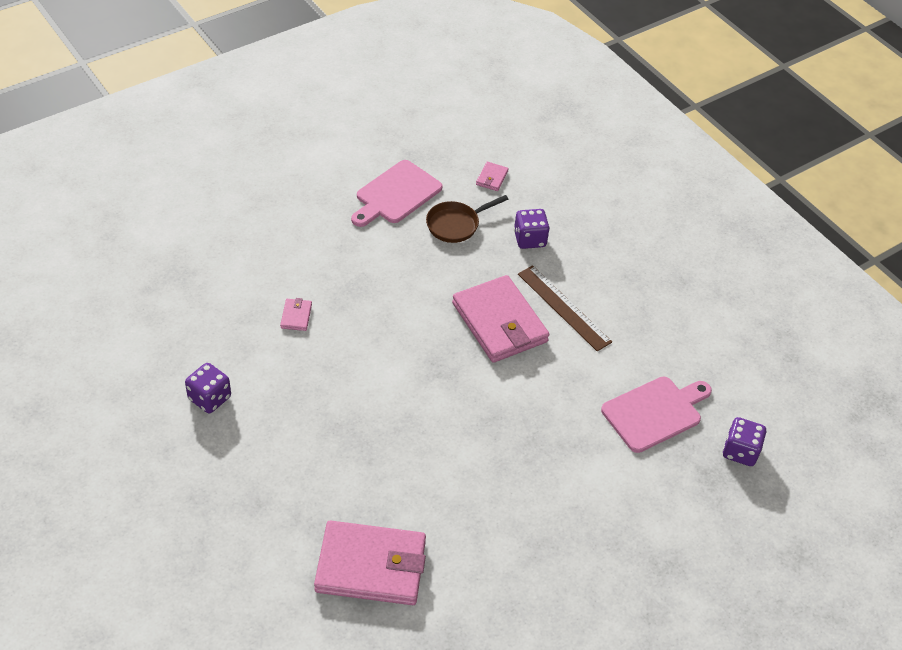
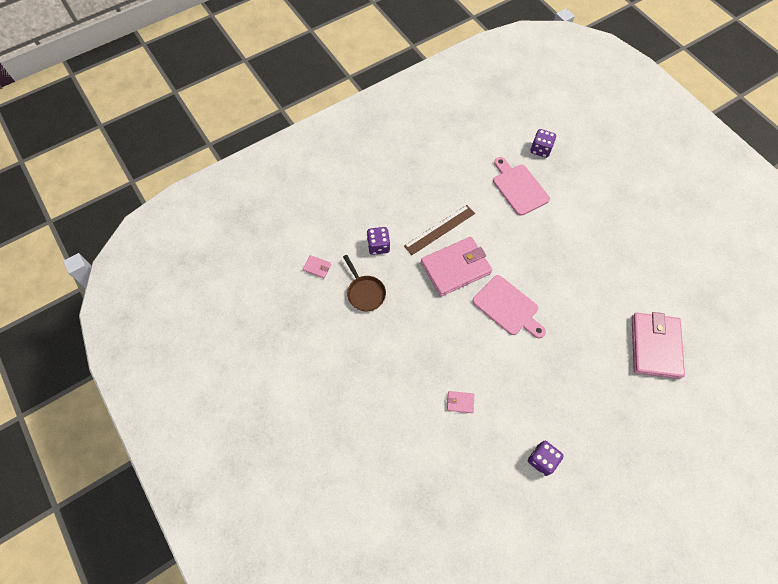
camera: 85 degrees left, 15 degrees up
(396, 194) = (333, 333): pink cutting board -> pink cutting board (507, 307)

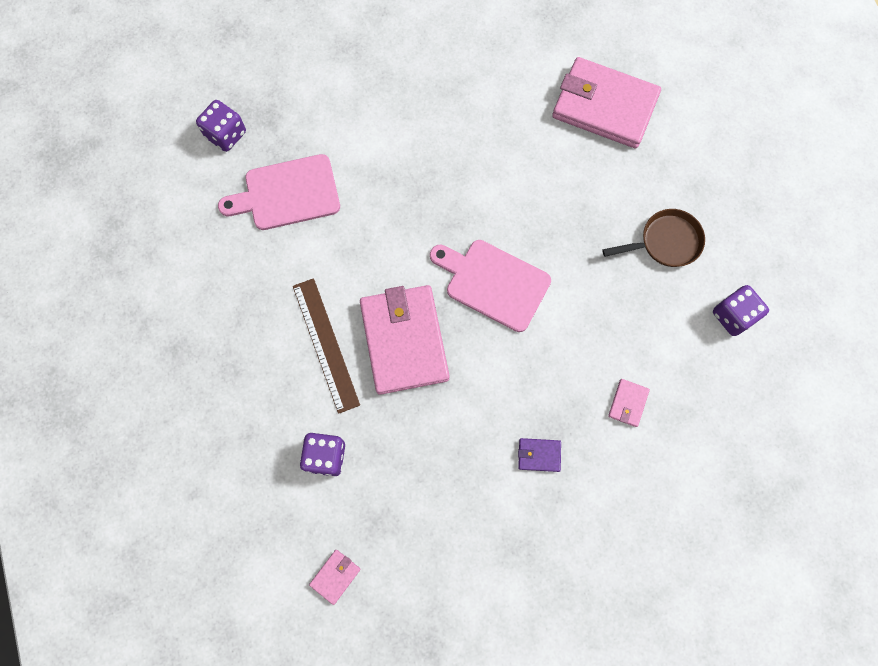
camera: 75 degrees left, 10 degrees up
(365, 293) = (407, 503): brown pan -> brown pan (665, 242)
(412, 356) = (539, 455): none -> purple wallet
(507, 307) = (493, 283): pink cutting board -> pink cutting board turned 120 degrees counterclockwise

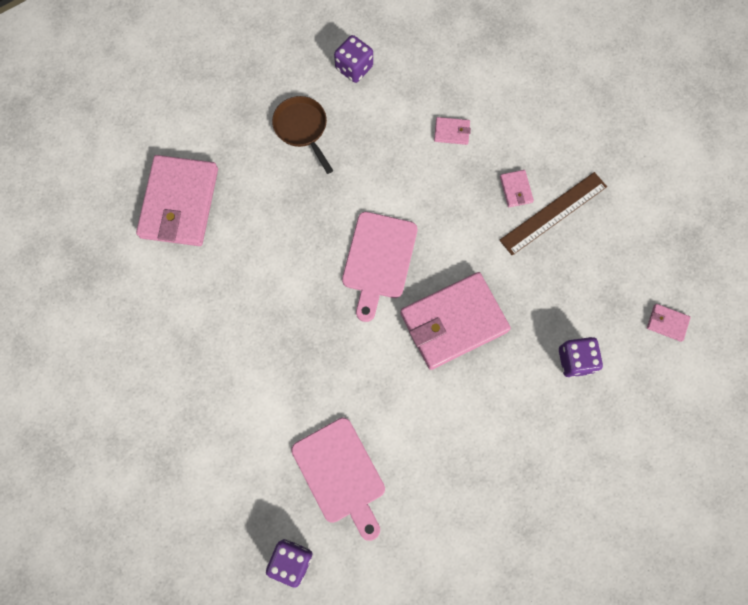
camera: 105 degrees left, 0 degrees up
(325, 344) = (478, 390): brown ruler -> brown ruler (553, 213)
(539, 455) = (516, 189): purple wallet -> pink wallet

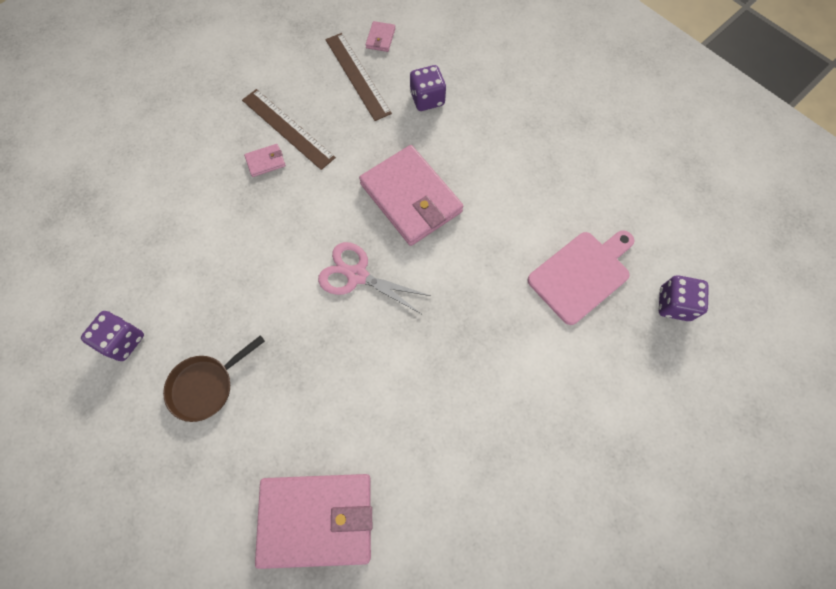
camera: 100 degrees left, 5 degrees down
(379, 260) = (357, 275): pink cutting board -> pink scissors
(451, 132) = (204, 227): pink wallet -> none
(615, 291) = (357, 75): none -> brown ruler

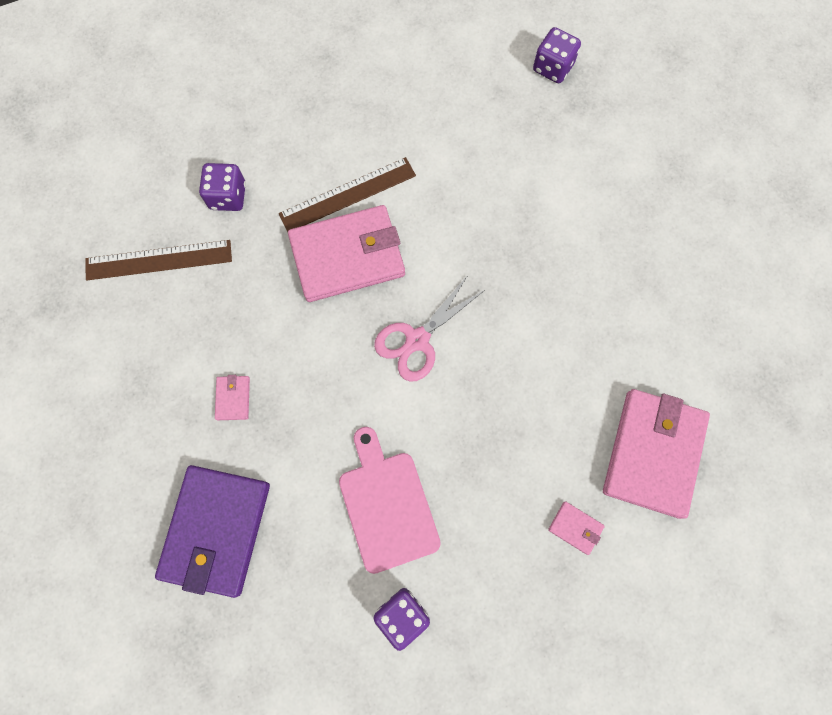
camera: 70 degrees left, 5 degrees up
(163, 187) = (216, 530): none -> purple wallet
(206, 386) = (486, 531): brown pan -> none
(288, 128) = (197, 360): brown ruler -> brown ruler (347, 194)
(380, 38) = (116, 217): pink wallet -> pink wallet (575, 528)
(581, 274) = (495, 131): pink cutting board -> pink cutting board (387, 505)

